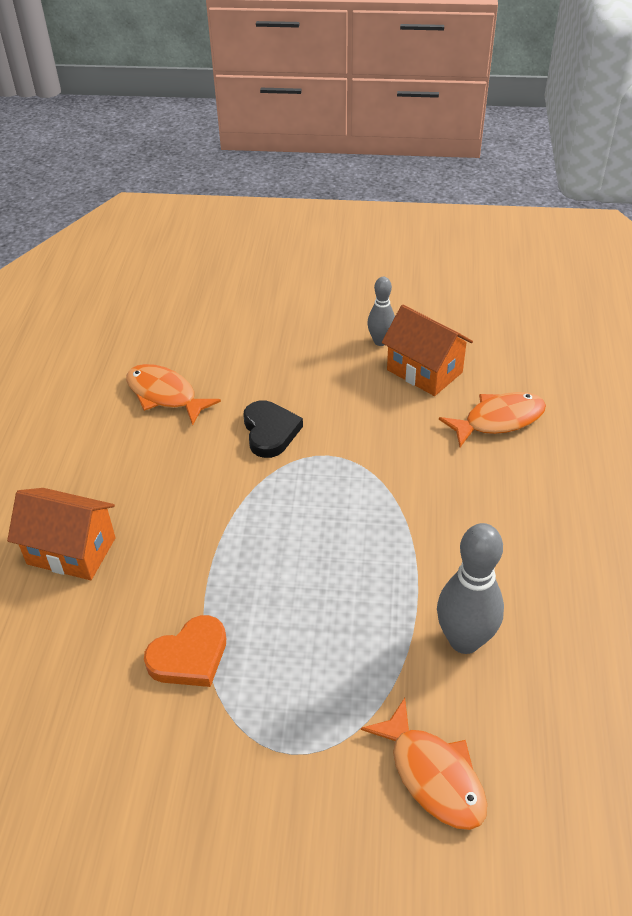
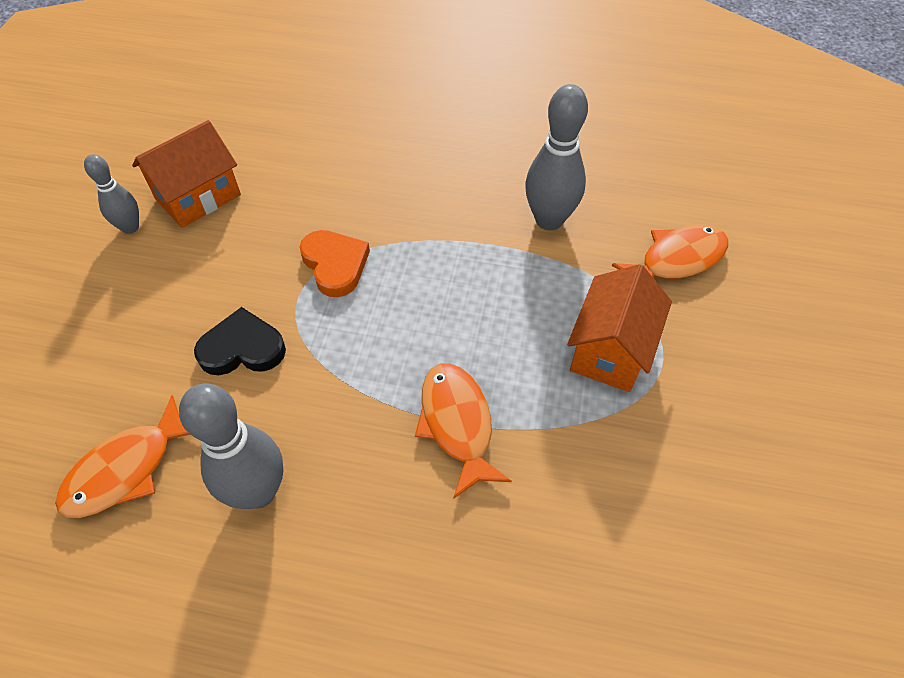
camera: 85 degrees left, 10 degrees up
(71, 551) = (387, 586): orange house -> orange house (610, 350)
(147, 466) = (258, 491): none -> grey bowling pin
(189, 656) = (556, 443): orange heart -> orange heart (335, 265)
(498, 420) = (293, 153): orange fish -> orange fish (457, 424)

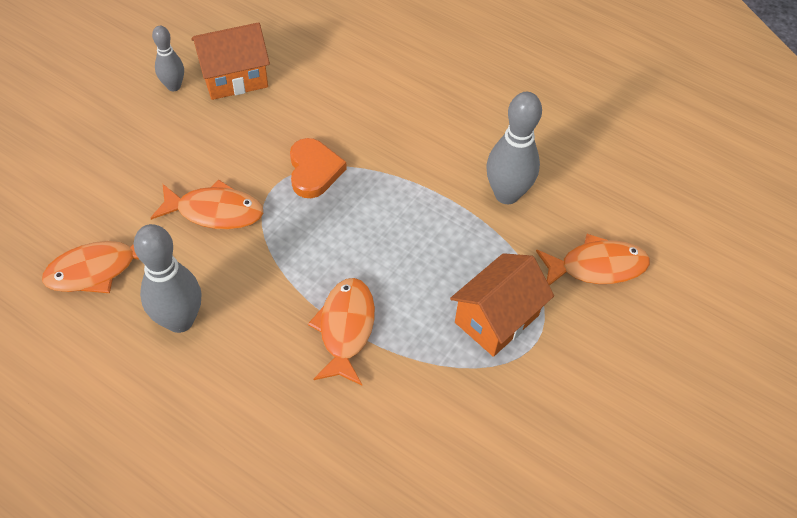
camera: 20 degrees right, 0 degrees up
(242, 348) = (215, 211): black heart -> orange fish

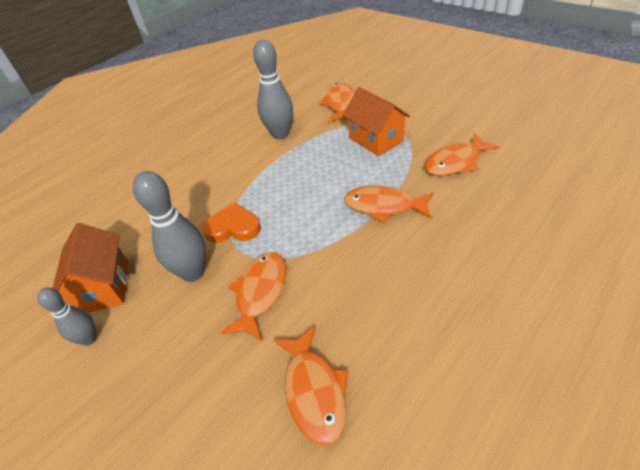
camera: 75 degrees left, 10 degrees down
(180, 320) = (377, 311): grey bowling pin -> grey bowling pin (193, 273)
(441, 426) = (456, 162): none -> orange fish

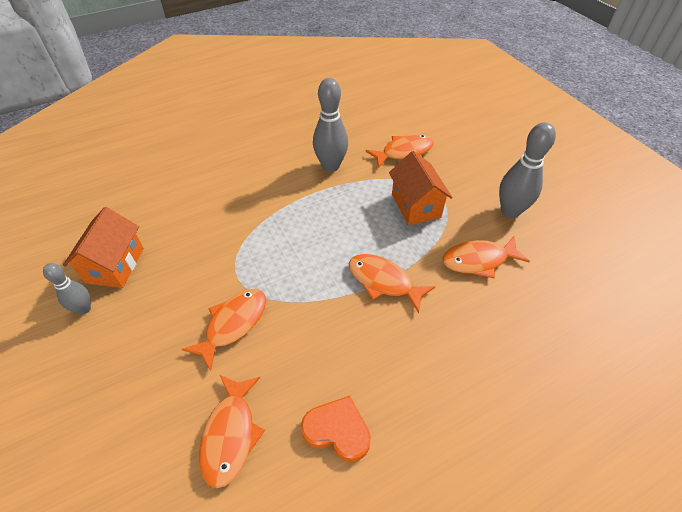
camera: 15 degrees right, 5 degrees up
(193, 273) = (189, 281): grey bowling pin -> grey bowling pin (510, 211)
(233, 227) = (242, 250): orange heart -> orange heart (337, 430)
(340, 104) = (403, 152): orange fish -> orange fish turned 45 degrees clockwise

